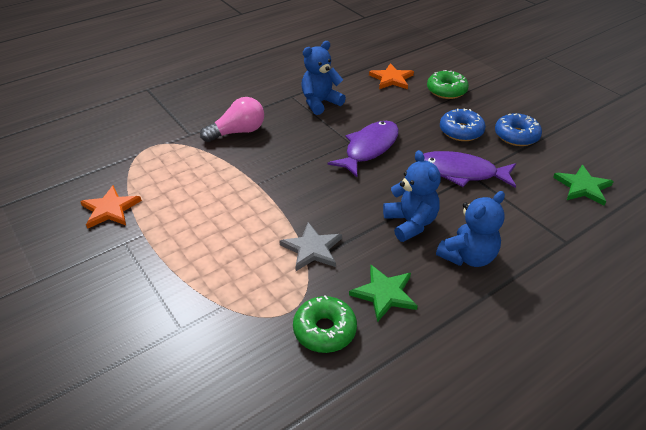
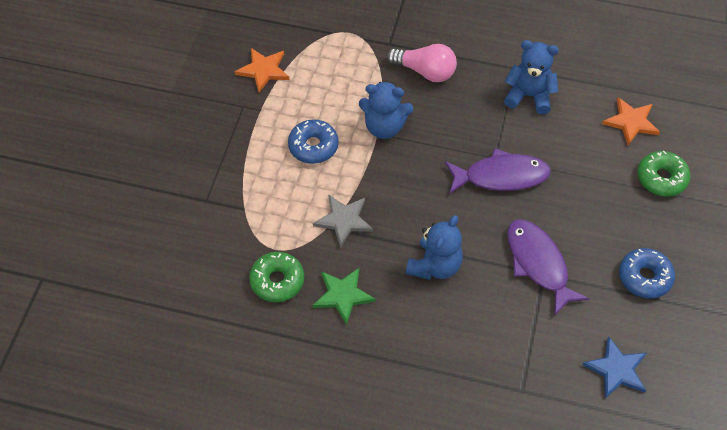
camera: 50 degrees right, 15 degrees up
(461, 131) = (603, 229): blue donut -> blue donut (313, 146)
(468, 256) = (434, 327): blue teddy bear -> blue teddy bear (384, 127)
(583, 187) = (616, 370): green star -> blue star

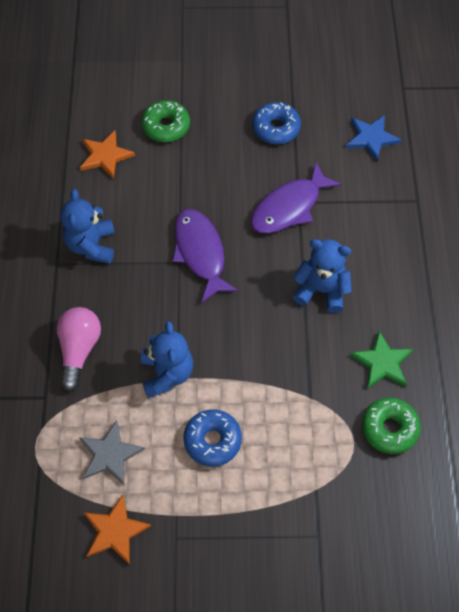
camera: 105 degrees left, 5 degrees up
(343, 220) = (297, 384): grey star -> grey star (109, 454)

